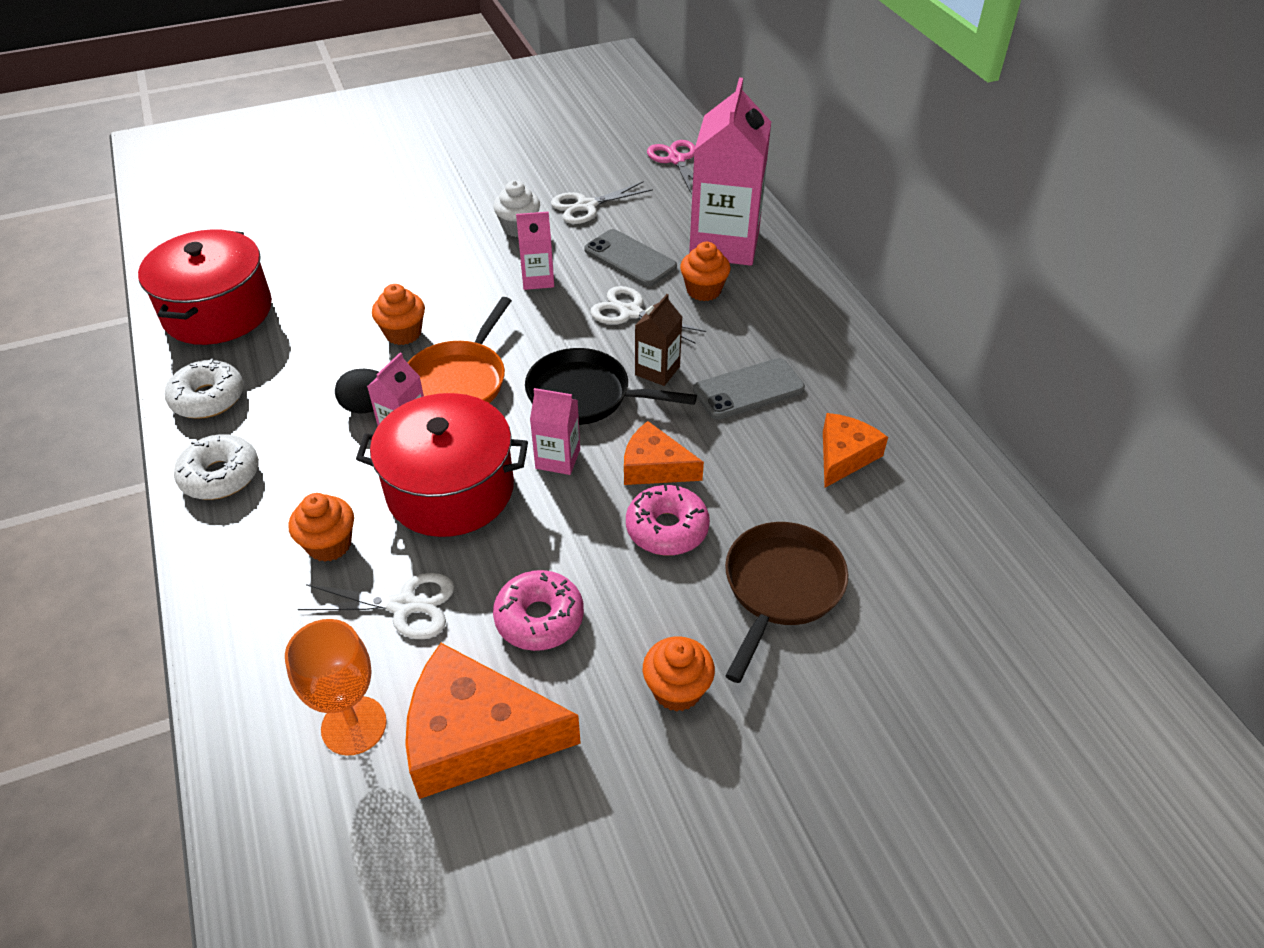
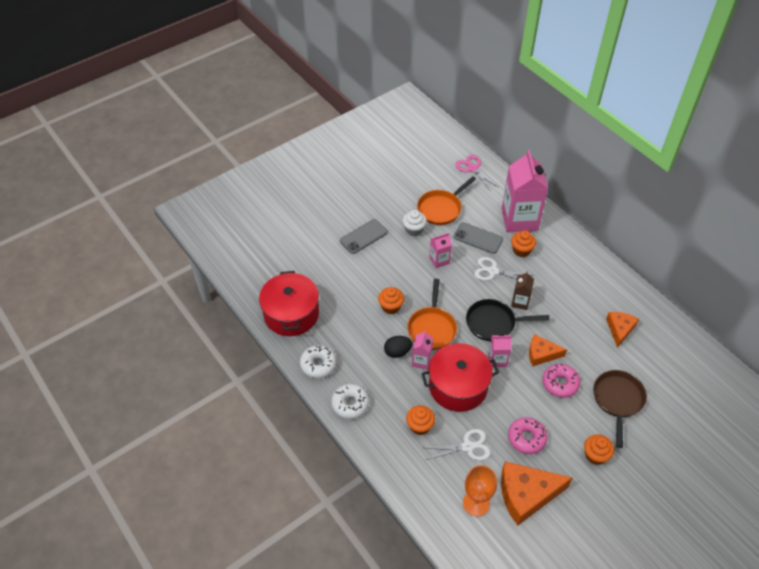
camera: 15 degrees left, 5 degrees up
(586, 206) = (441, 209): white scissors -> orange pan
(748, 389) = (565, 303): grey phone -> grey phone (363, 236)

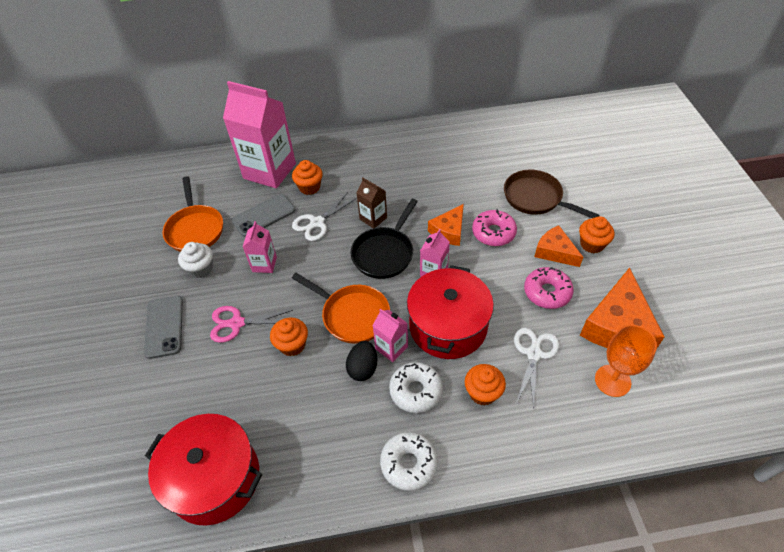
camera: 60 degrees left, 0 degrees up
(318, 364) = (322, 478): white donut -> white donut (416, 391)
(472, 168) = (168, 177): pink scissors -> pink scissors (237, 323)
(620, 329) = (456, 159): orange cheese -> orange cheese (555, 252)

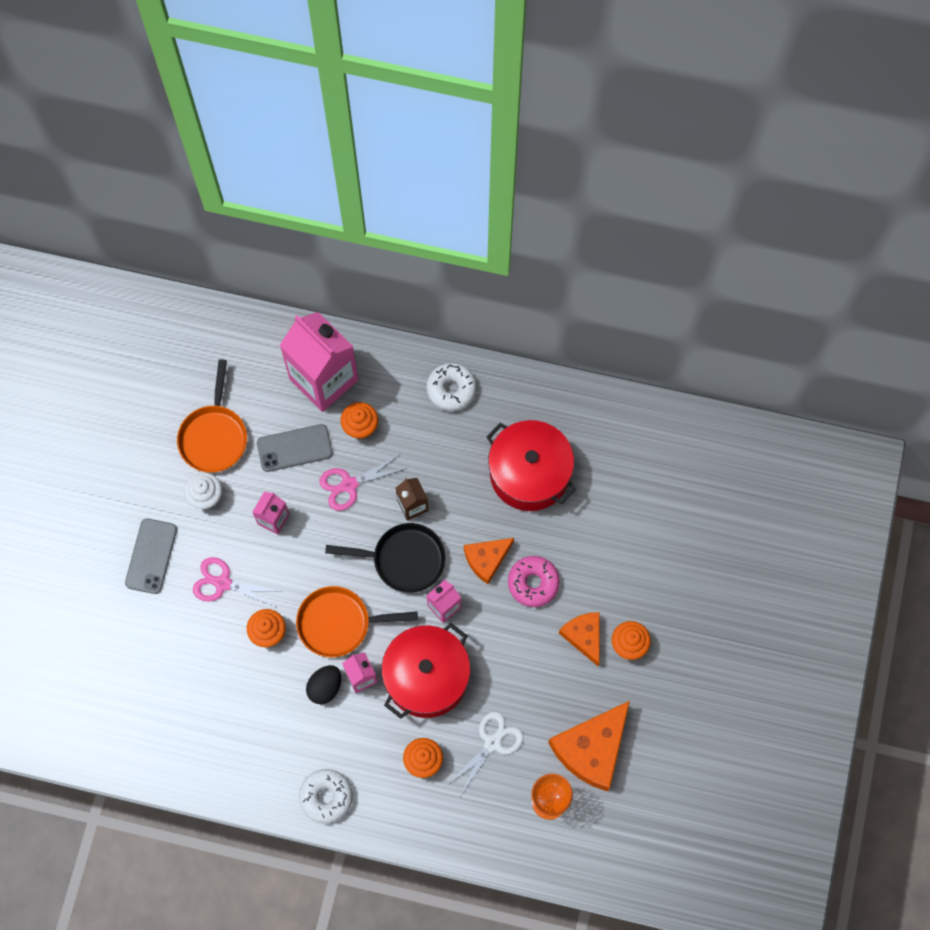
camera: 20 degrees right, 20 degrees up
(214, 478) = (157, 737): red pot -> red pot (529, 473)
(317, 223) = (349, 485): white scissors -> pink scissors
(352, 315) = (339, 623): orange pan -> orange pan turned 120 degrees clockwise
(384, 253) = (404, 559): black pan -> black pan turned 135 degrees counterclockwise
(416, 391) = (363, 732): white donut -> white donut (451, 389)
(536, 198) = (607, 555): brown pan -> none
(547, 292) = (546, 682): pink donut -> none

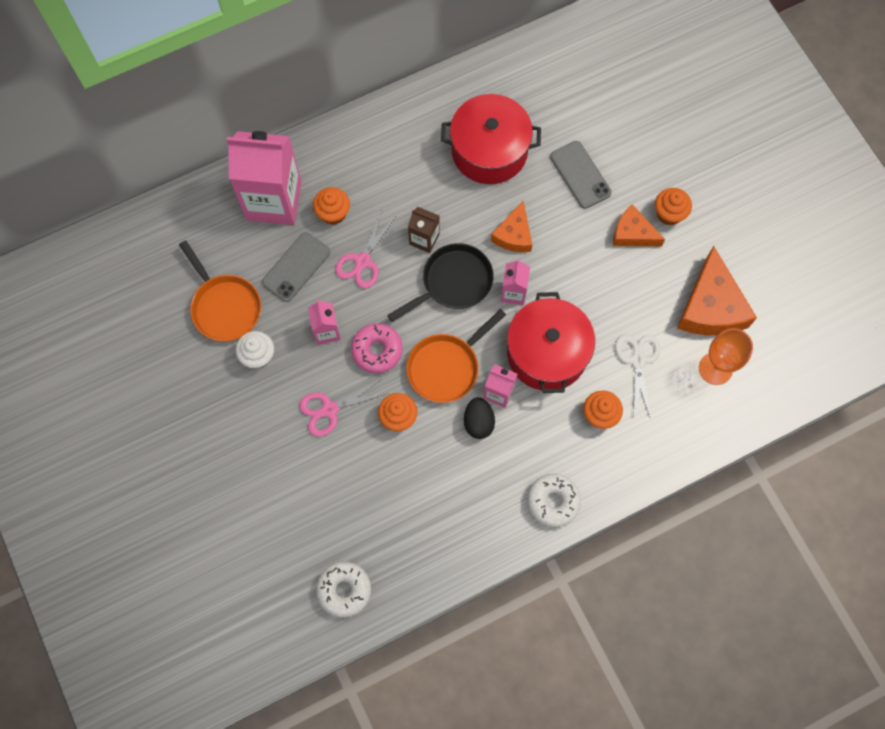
camera: 40 degrees left, 0 degrees up
(151, 556) = (254, 434): grey phone -> grey phone (580, 175)
(451, 389) = (378, 136): white donut -> white donut (344, 590)
(533, 583) = (562, 225): pink donut -> pink donut (377, 350)

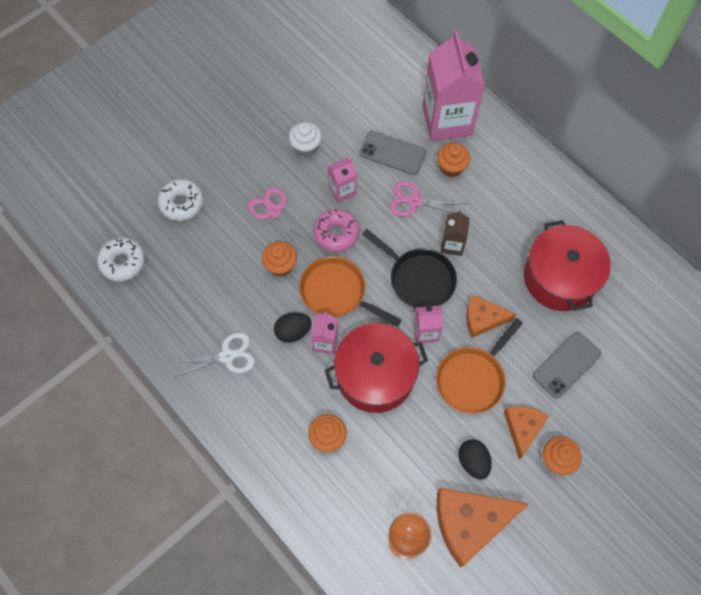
camera: 75 degrees right, 5 degrees down
(224, 307) = (341, 112): orange pan -> orange pan (472, 378)
(553, 502) = (234, 413): white donut -> white donut (182, 203)
(637, 361) = (391, 461): white scissors -> white scissors (227, 356)
(654, 287) = (473, 462): none -> black egg

